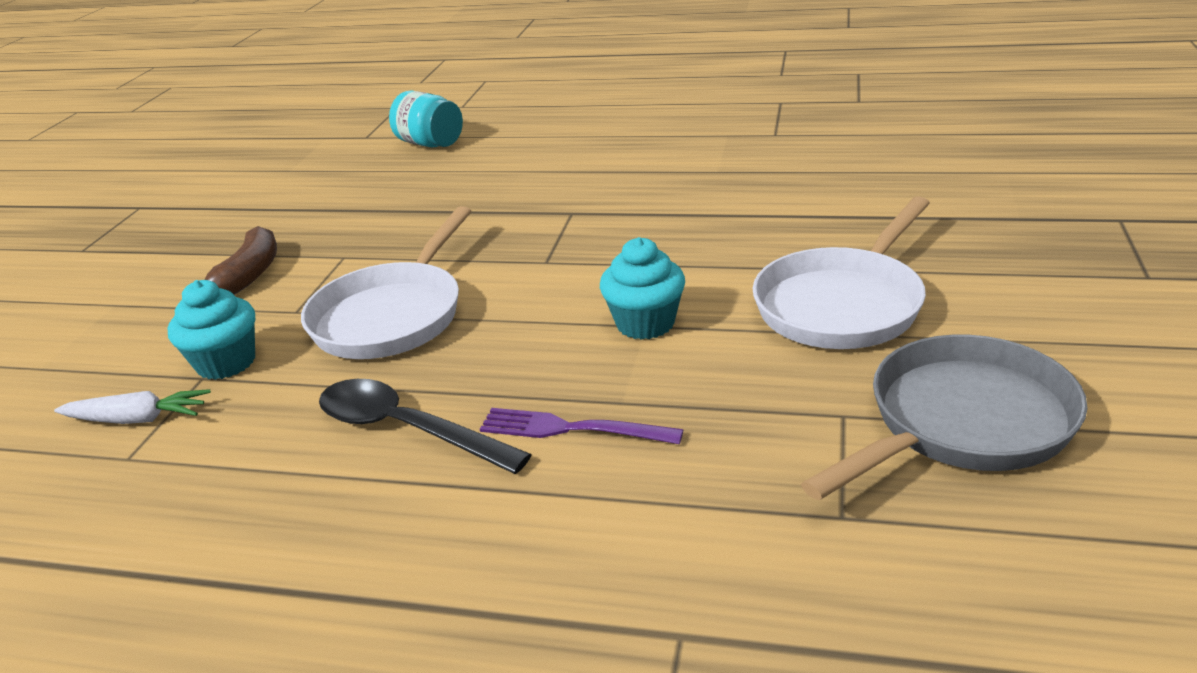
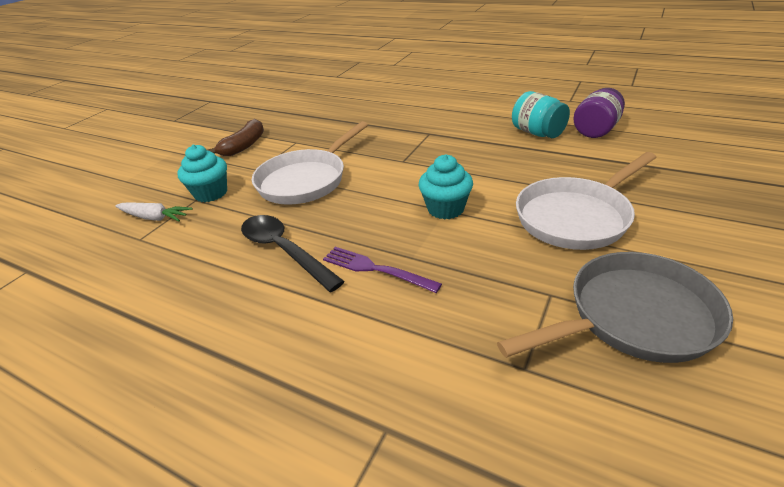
camera: 15 degrees right, 5 degrees up
(430, 144) = (368, 84): turquoise jar -> turquoise jar (537, 133)
(828, 175) = (596, 130): none -> purple jar

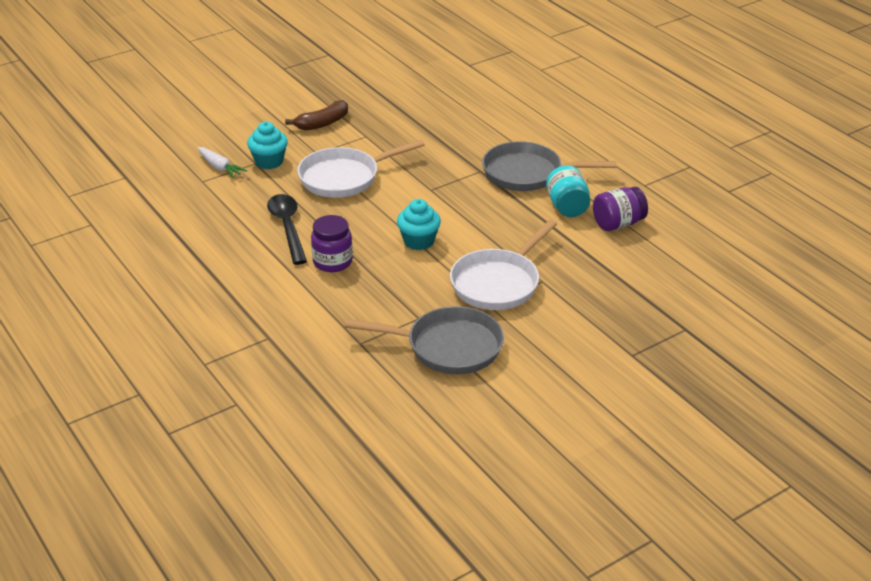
camera: 25 degrees right, 0 degrees up
(375, 269) = (332, 262): purple fork -> purple jar
(471, 122) = (527, 173): none -> grey pan
(576, 217) = (498, 283): white pan -> white pan turned 45 degrees counterclockwise

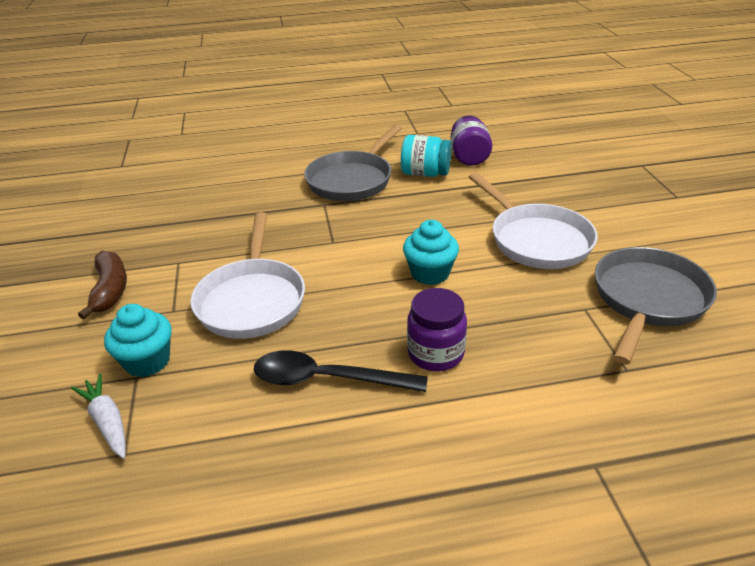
camera: 65 degrees left, 0 degrees up
(220, 167) = (107, 421): white carrot -> white carrot turned 105 degrees counterclockwise

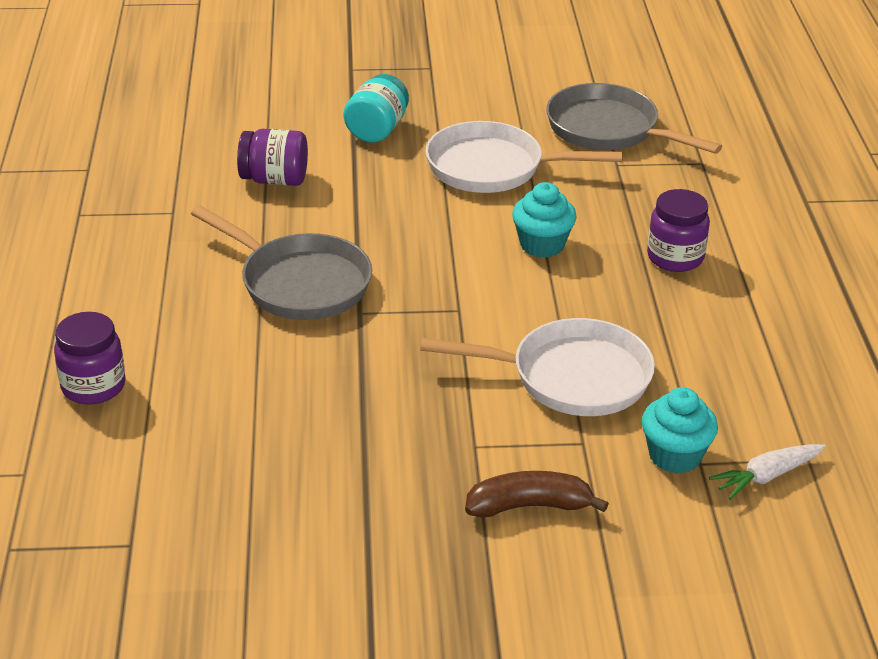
camera: 85 degrees left, 0 degrees up
(248, 138) = (93, 386): none -> purple jar
(327, 379) = (708, 326): black spoon -> none
(425, 173) = (307, 220): turquoise jar -> turquoise jar (377, 130)
(536, 240) = (492, 167): white pan -> white pan turned 150 degrees counterclockwise

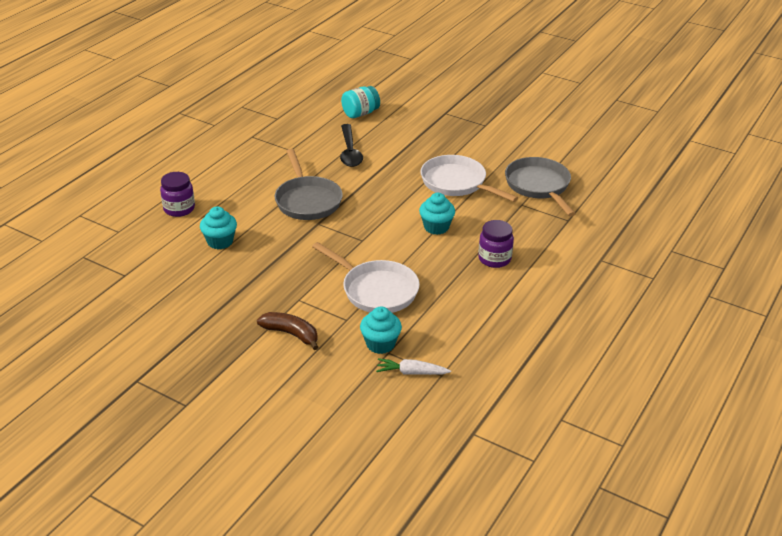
camera: 35 degrees right, 0 degrees up
(234, 411) = (220, 242): none -> turquoise cupcake
(275, 180) = (350, 152): purple jar -> black spoon
(377, 130) = (423, 146): turquoise jar -> turquoise jar (360, 113)

